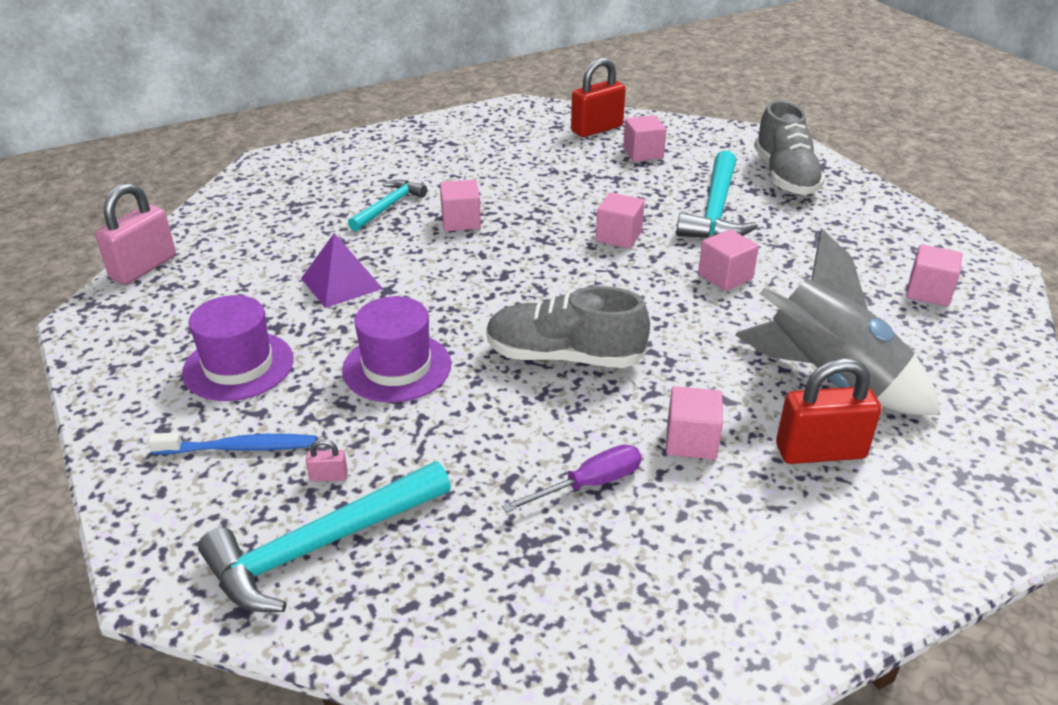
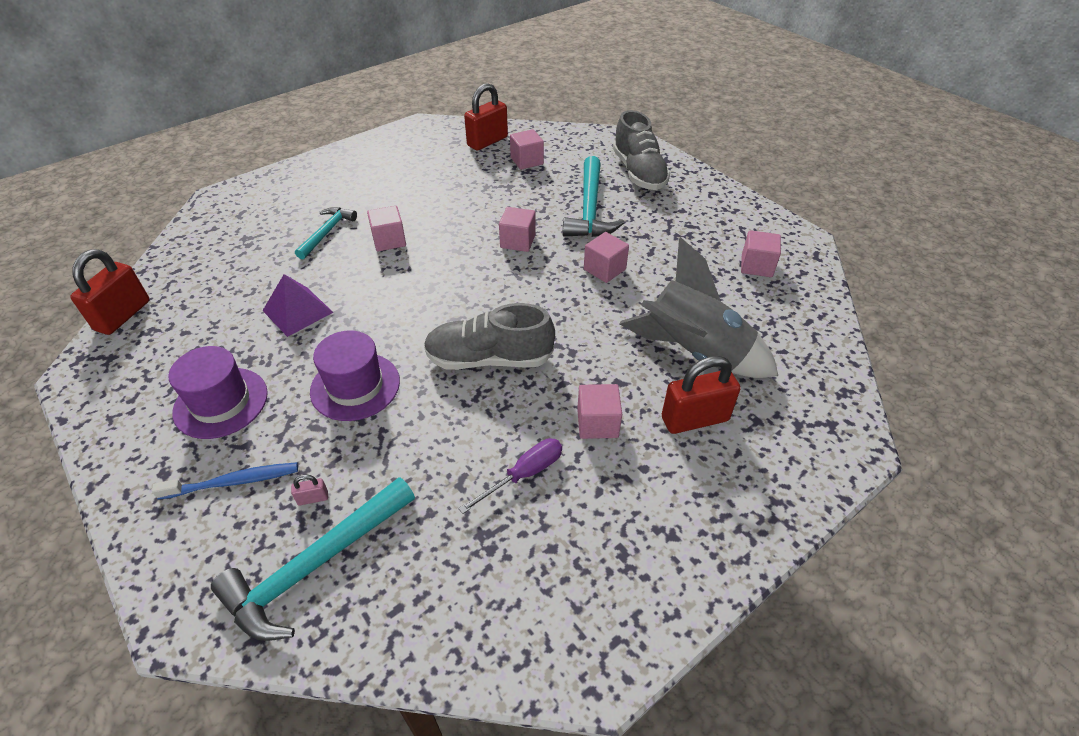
camera: 10 degrees left, 10 degrees up
(144, 267) = (123, 315): pink padlock -> red padlock

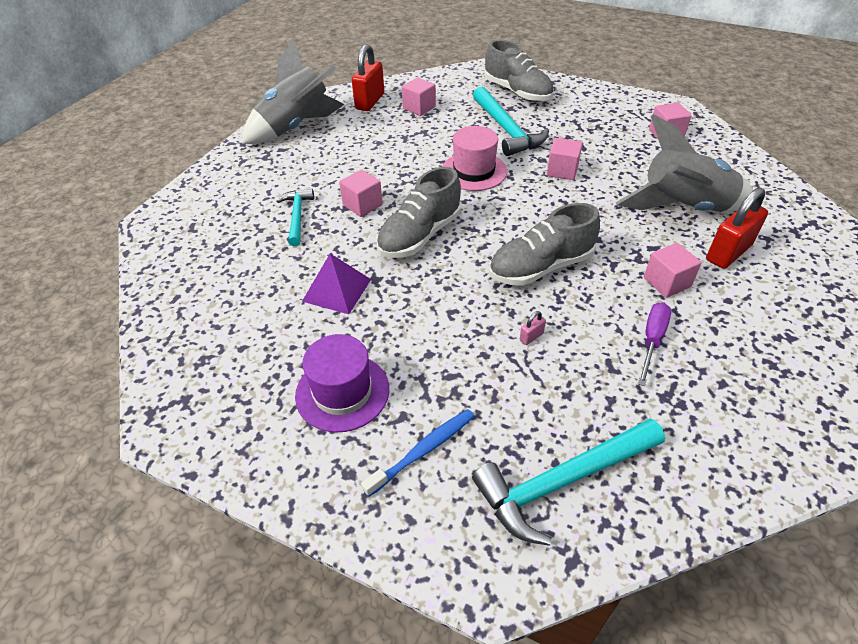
camera: 25 degrees left, 0 degrees up
(123, 315) = (159, 357): red padlock -> none
(313, 498) = (507, 432): pink padlock -> pink padlock (531, 337)
(315, 565) = (562, 481): turquoise hammer -> turquoise hammer turned 45 degrees clockwise
(355, 386) = (452, 330): purple hat -> none
(401, 148) = (296, 127): none -> grey rocket
(411, 287) = (420, 235): none -> grey shoe
(518, 241) = (474, 171): pink cube -> pink hat

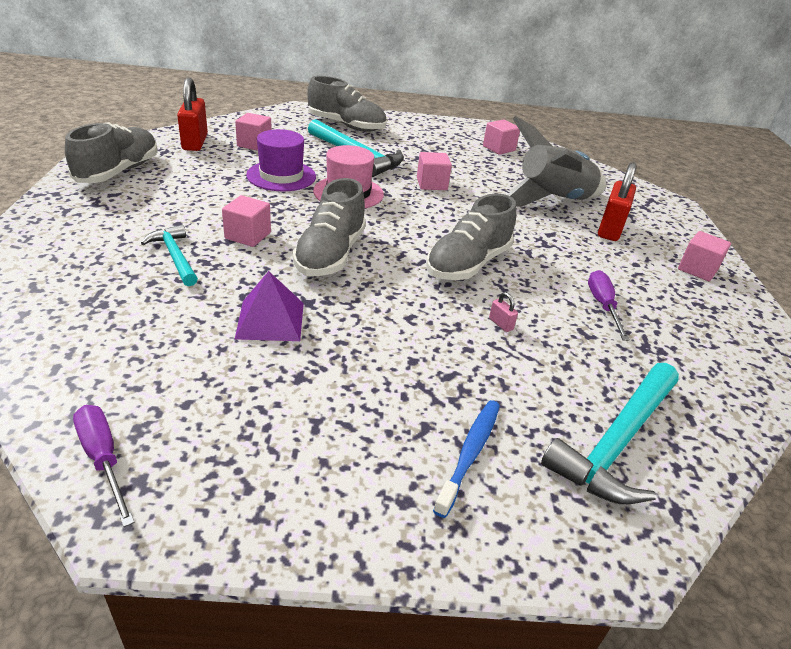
camera: 30 degrees left, 10 degrees down
(172, 376) = (103, 459): none -> purple screwdriver
(296, 127) = (118, 172): grey rocket -> grey shoe
(342, 392) = (343, 420): purple hat -> purple hat (281, 176)
(531, 337) = (501, 324): pink padlock -> pink padlock turned 60 degrees counterclockwise
(666, 282) = (581, 258): pink cube -> pink cube (697, 269)

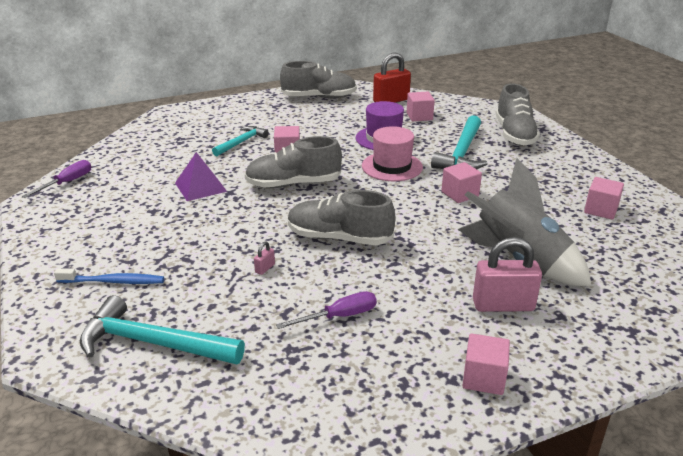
camera: 70 degrees right, 5 degrees down
(610, 229) = (503, 305): red padlock -> pink padlock

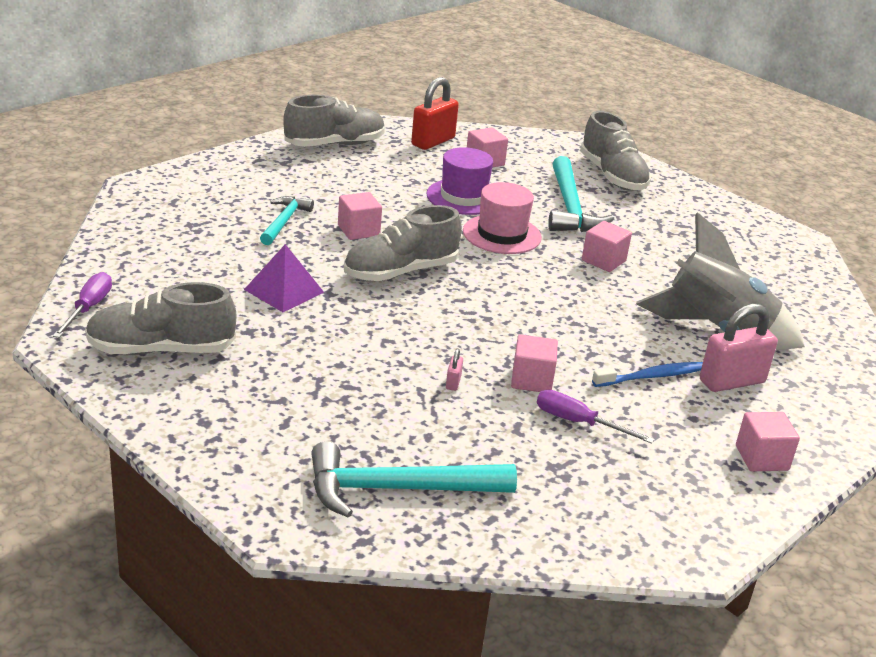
camera: 25 degrees left, 0 degrees up
(113, 281) = (283, 428): blue toothbrush -> blue toothbrush (652, 376)
(339, 238) = (509, 333): grey shoe -> grey shoe (161, 350)
(339, 316) = (578, 422): purple screwdriver -> purple screwdriver turned 105 degrees counterclockwise
(601, 210) = (760, 261): pink cube -> pink cube (531, 380)

